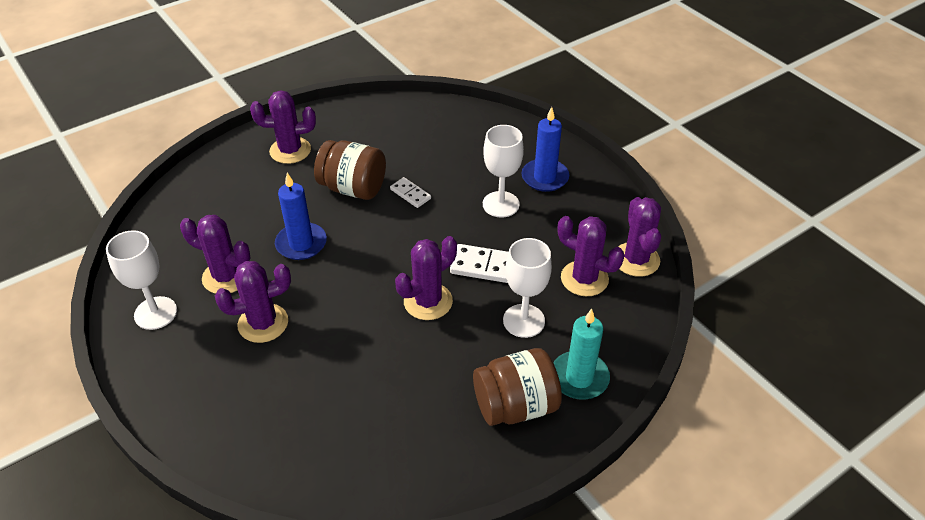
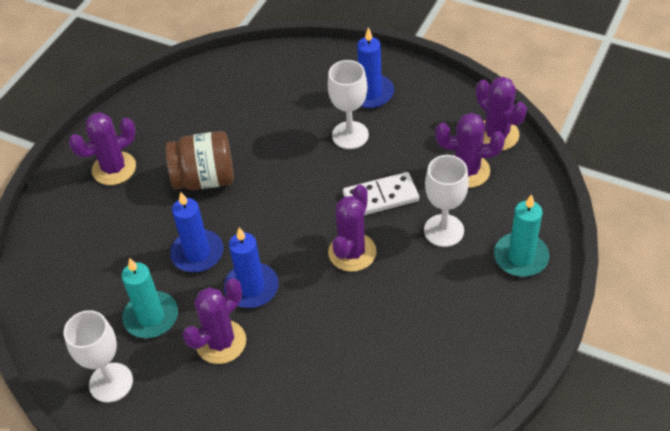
camera: 25 degrees left, 5 degrees up
(226, 277) = (151, 317): purple cactus -> turquoise candle
(322, 291) = (251, 287): none -> blue candle
(410, 194) = (262, 161): white domino -> none
(516, 406) = (488, 305): brown jar -> none

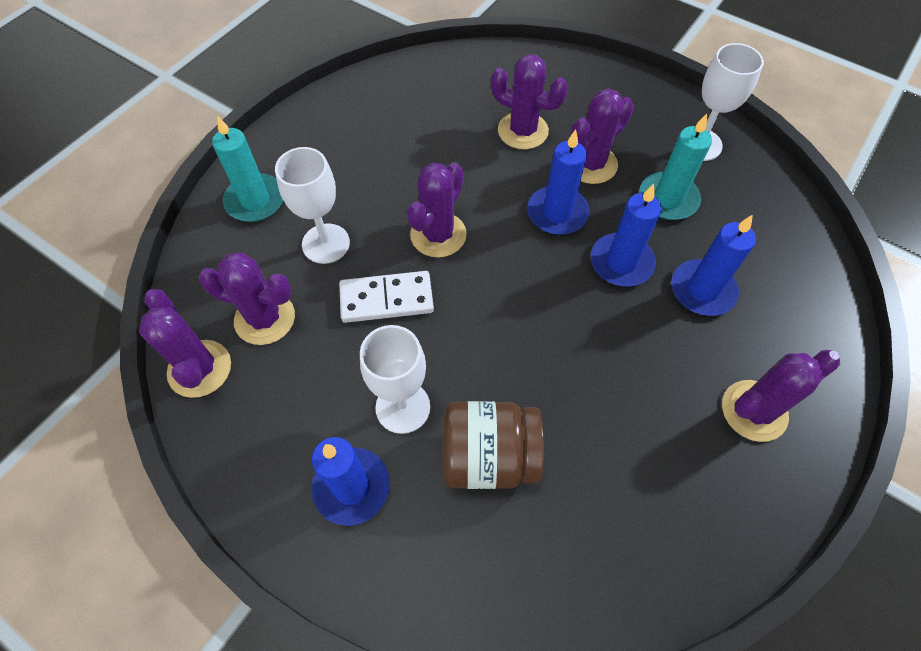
camera: 175 degrees left, 10 degrees up
(134, 241) = (702, 290): none -> blue candle
(205, 179) = (617, 368): brown jar -> brown jar (489, 456)
(290, 370) = (523, 131): none -> purple cactus

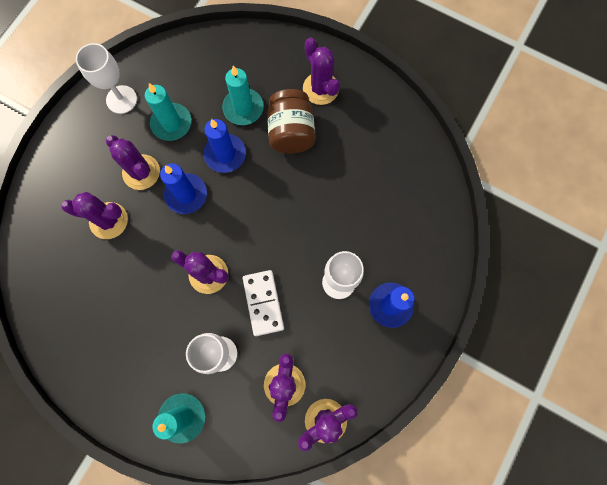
camera: 95 degrees left, 15 degrees up
(489, 456) = (363, 229): brown jar -> brown jar (291, 132)
(523, 131) = (108, 220): purple cactus -> purple cactus turned 75 degrees clockwise
(702, 290) = (243, 108): blue candle -> turquoise candle

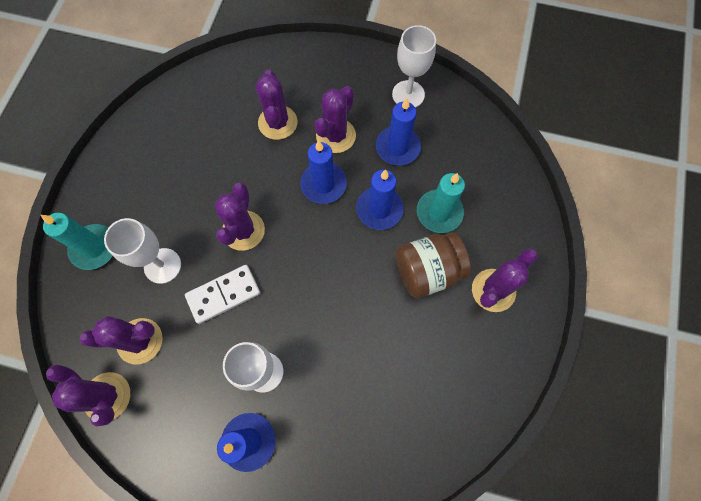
camera: 75 degrees right, 5 degrees down
(171, 123) = (397, 147): turquoise candle -> blue candle

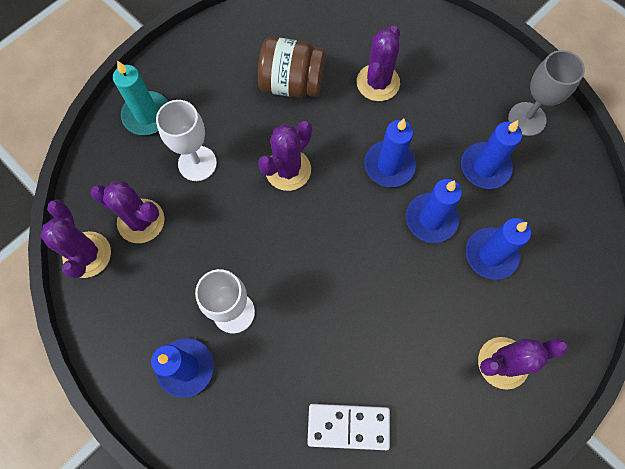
camera: 30 degrees right, 0 degrees up
(224, 295) = (237, 220): white domino -> white domino (348, 426)
(336, 136) = (428, 124): purple cactus -> none
(408, 94) = (527, 119): white goblet -> grey goblet
(427, 271) = (445, 306): brown jar -> brown jar (292, 83)
(439, 212) = (491, 254): turquoise candle -> blue candle

